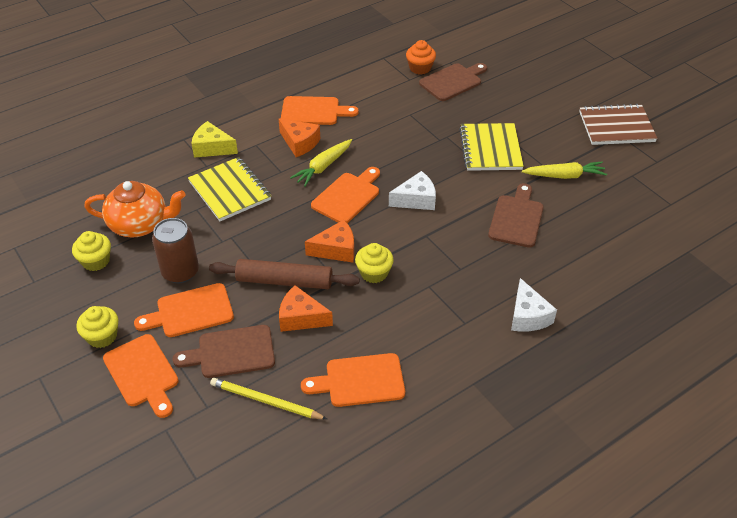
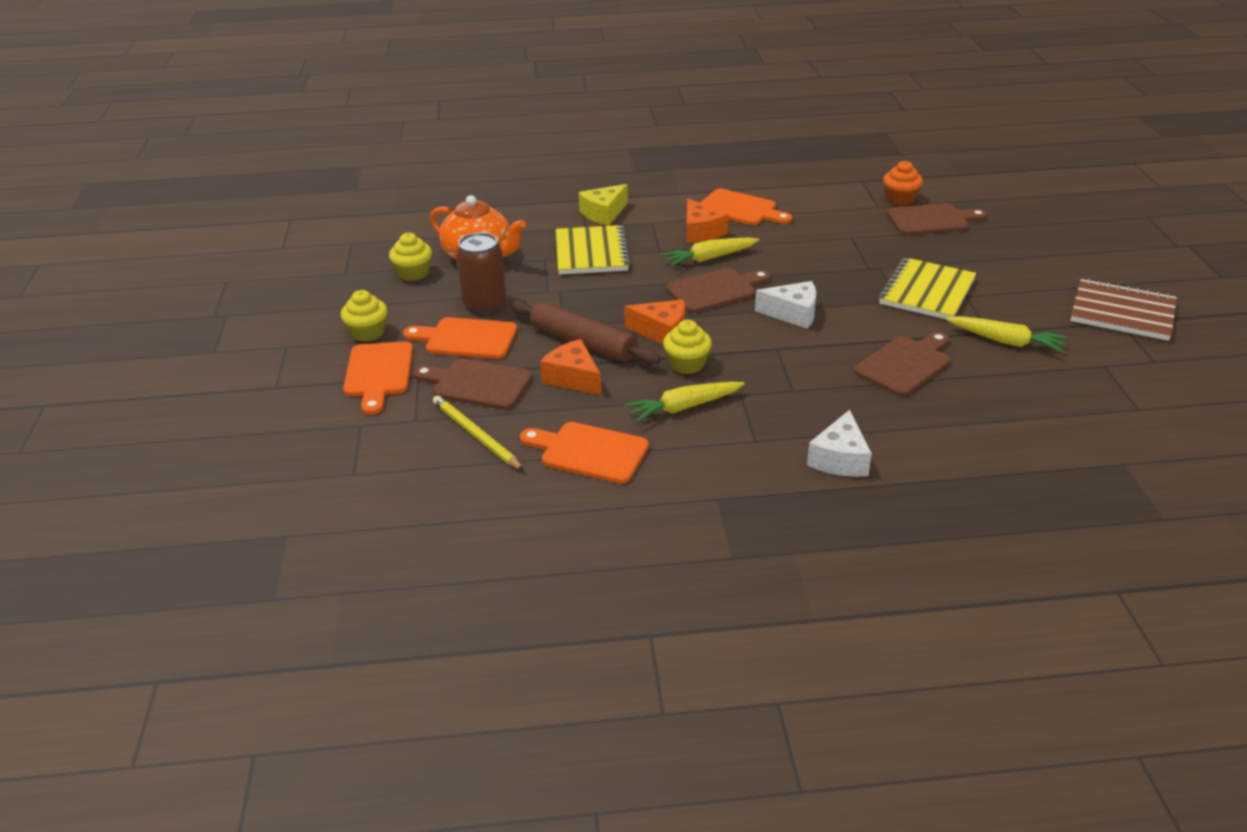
camera: 30 degrees right, 10 degrees down
(212, 148) = (604, 214): yellow cheese -> yellow cheese turned 90 degrees counterclockwise
(348, 196) = (715, 290): orange cutting board -> brown cutting board
(398, 313) = (684, 407): none -> yellow carrot

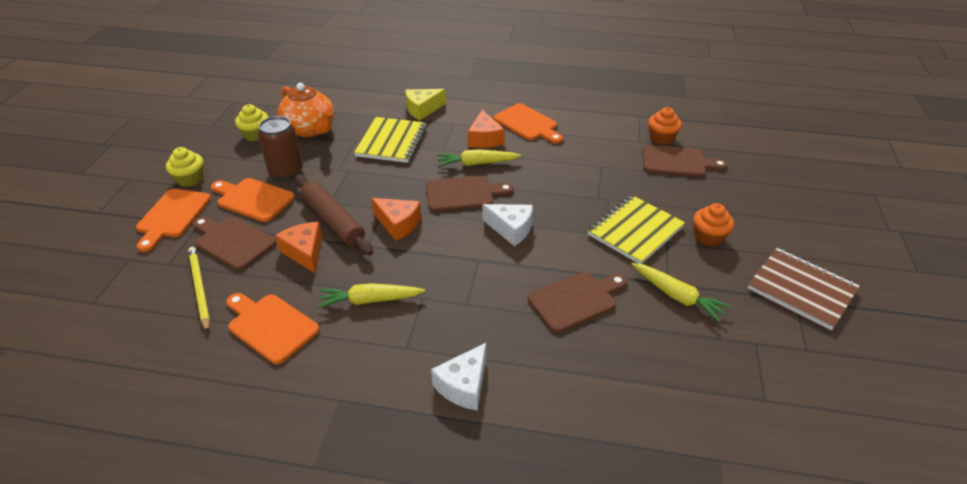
camera: 15 degrees right, 5 degrees up
(687, 364) = (398, 259): yellow cupcake -> none
(1005, 283) = (708, 237): none -> orange cupcake

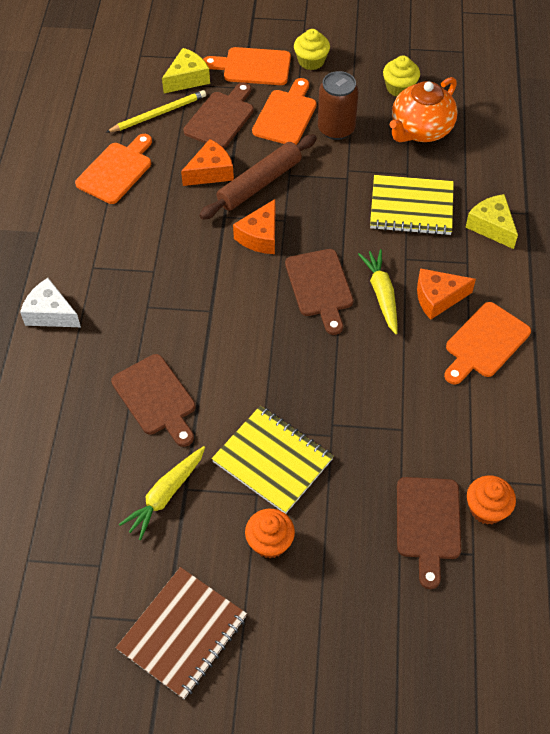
camera: 85 degrees right, 15 degrees up
(158, 264) = (187, 79): none -> yellow cheese
(369, 300) = (149, 232): yellow carrot -> none
(511, 229) = (263, 336): white cheese -> none

